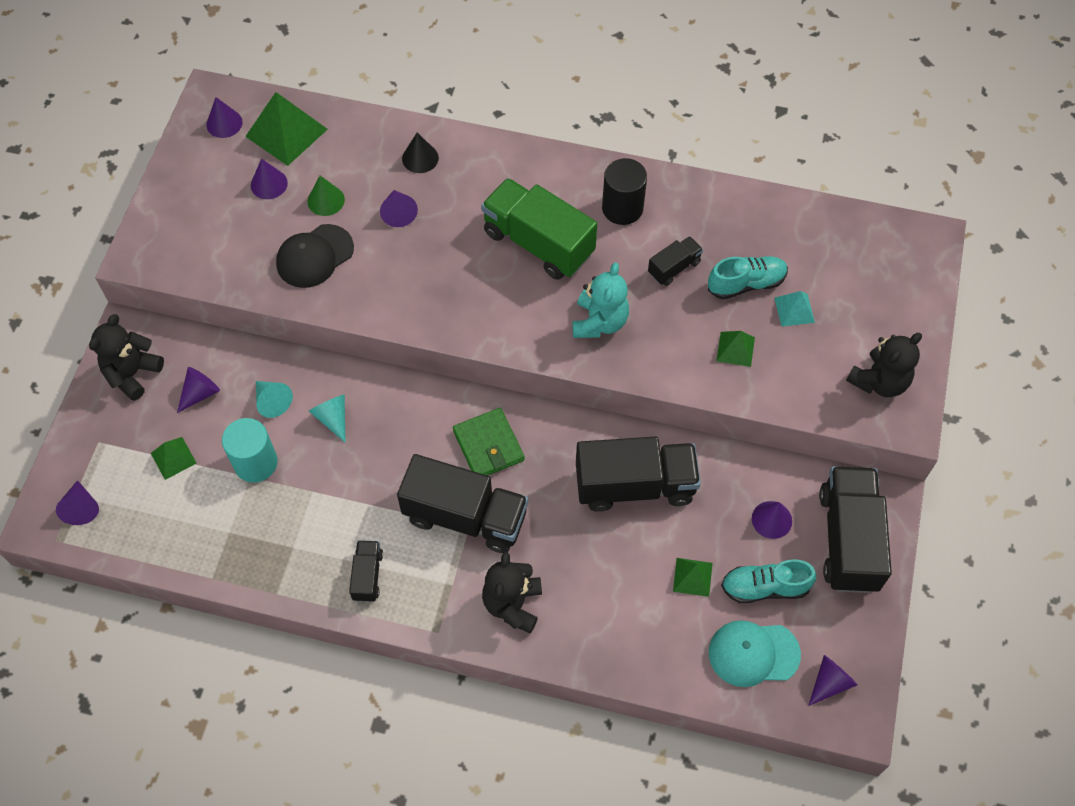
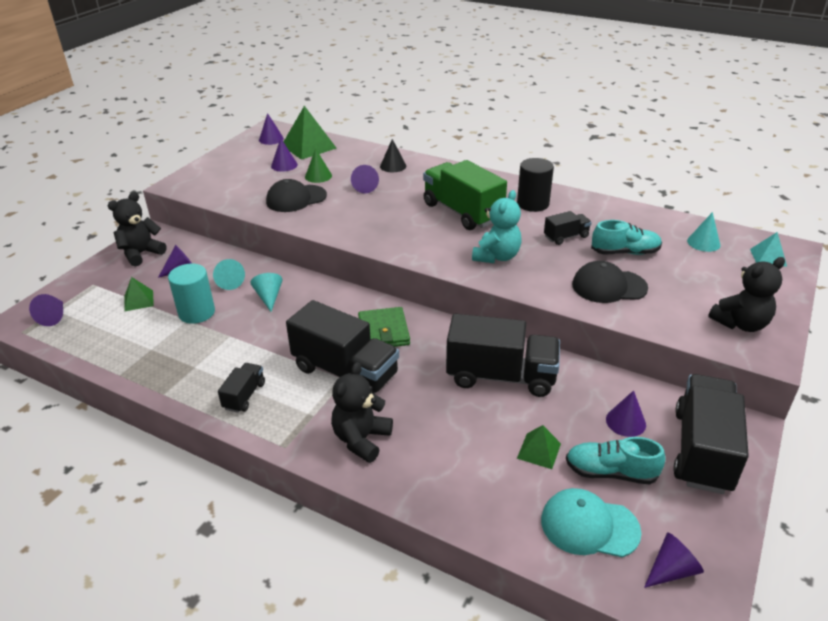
camera: 15 degrees right, 25 degrees down
(735, 349) = (609, 286): green pyramid -> black cap
(794, 310) = (665, 271): turquoise pyramid -> turquoise pyramid (768, 257)
(833, 247) = (703, 242): none -> turquoise cone

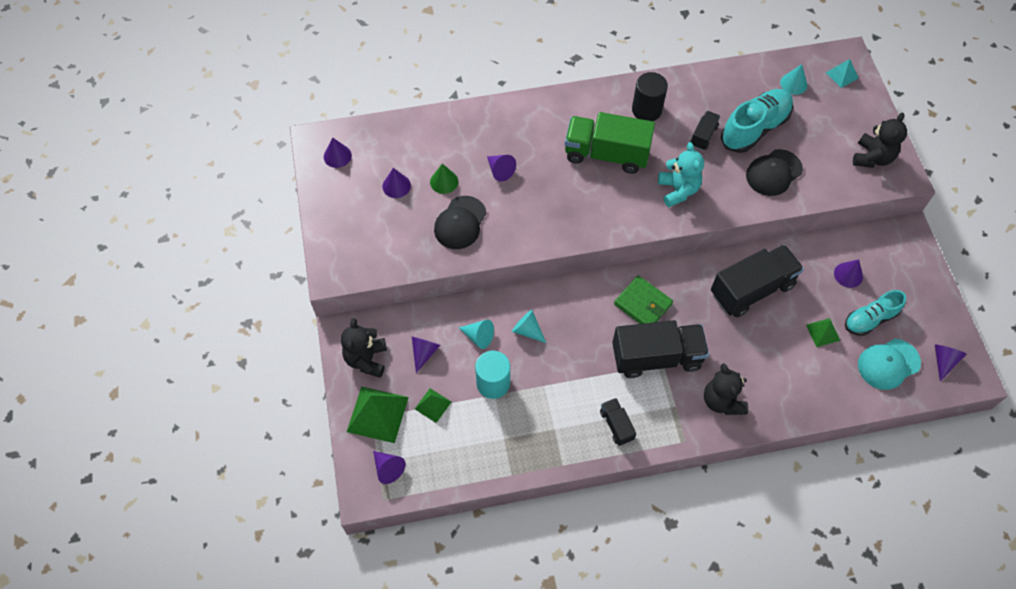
camera: 40 degrees left, 25 degrees up
(308, 146) = (386, 145): green pyramid -> green pyramid (377, 414)
(393, 166) = (491, 128): black cone -> none
(625, 252) = (754, 128): turquoise shoe -> turquoise shoe, size x1.54
(702, 450) = (901, 267): black truck -> none

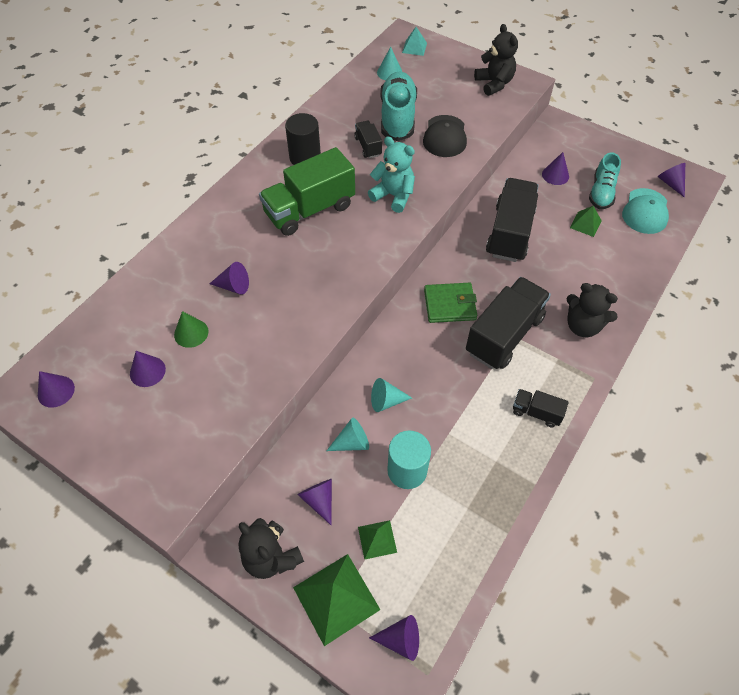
camera: 45 degrees left, 5 degrees down
(460, 223) = (244, 355): black cap -> none

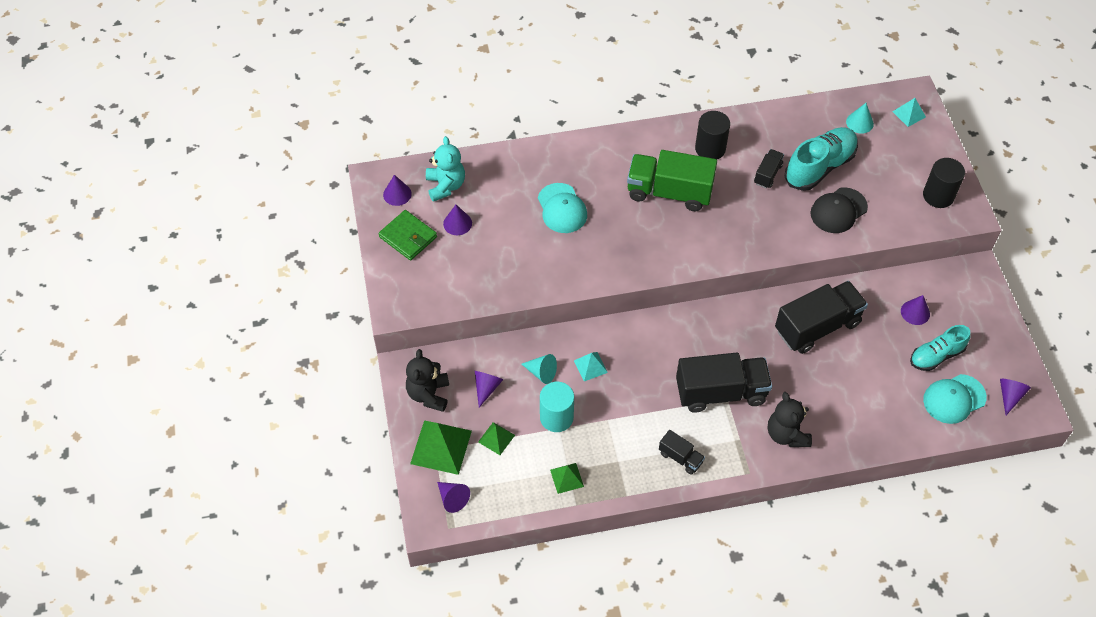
camera: 45 degrees right, 0 degrees up
(191, 333) = (505, 219): green cone -> none
(234, 286) = (562, 208): purple cone -> turquoise cap
(386, 401) = (590, 366): turquoise cone -> turquoise pyramid
(393, 196) = (741, 227): turquoise teddy bear -> turquoise teddy bear (445, 186)
(450, 305) = (707, 341): green wallet -> green wallet (408, 237)
(494, 84) = (938, 195): black teddy bear -> black cylinder
(536, 412) = (680, 457): black truck -> black truck turned 150 degrees clockwise
(585, 224) = (888, 368): green pyramid -> green pyramid (567, 478)

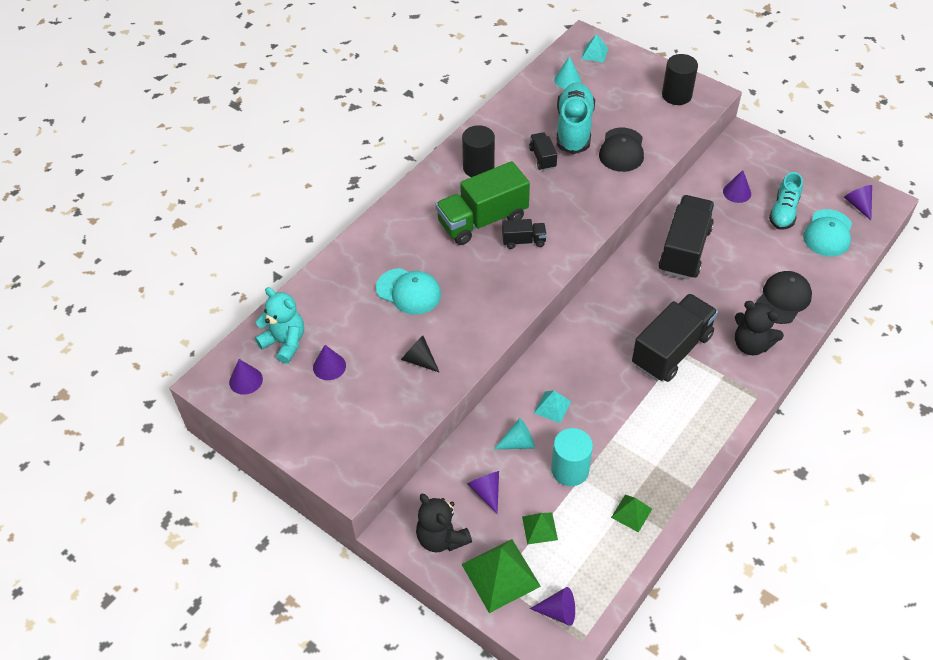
camera: 40 degrees left, 5 degrees down
(408, 237) = (295, 410): green wallet -> none
(519, 262) = (419, 360): none -> black cone
(680, 457) = (698, 424): black truck -> black truck (523, 241)
(853, 420) = (783, 299): none -> black cap

